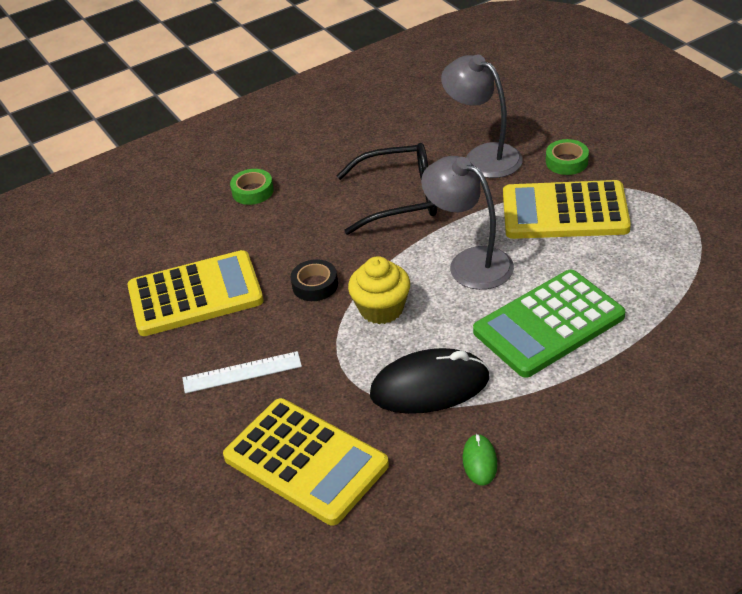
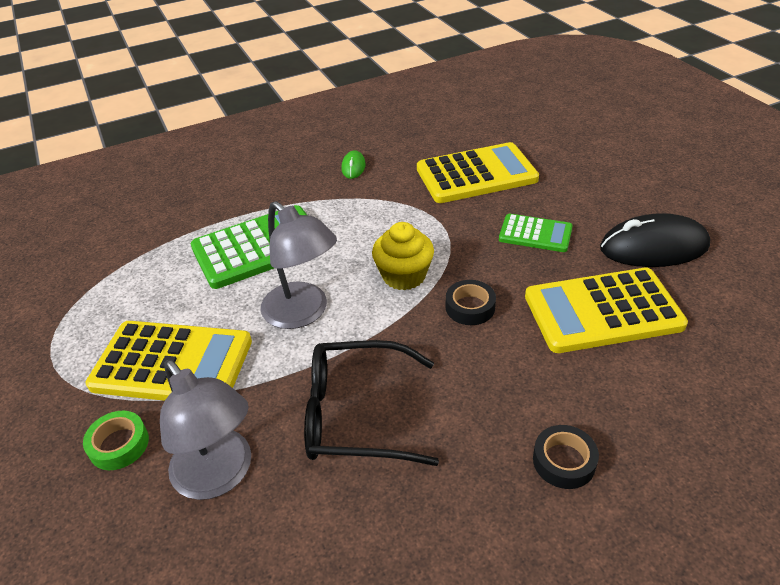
camera: 175 degrees left, 0 degrees up
(242, 372) = (535, 234): white ruler -> green calculator
(252, 191) = (564, 461): green tape -> black tape
(305, 461) = (476, 174): yellow calculator -> yellow calculator turned 120 degrees clockwise
(429, 386) = (375, 211): black mouse -> black mouse (653, 247)

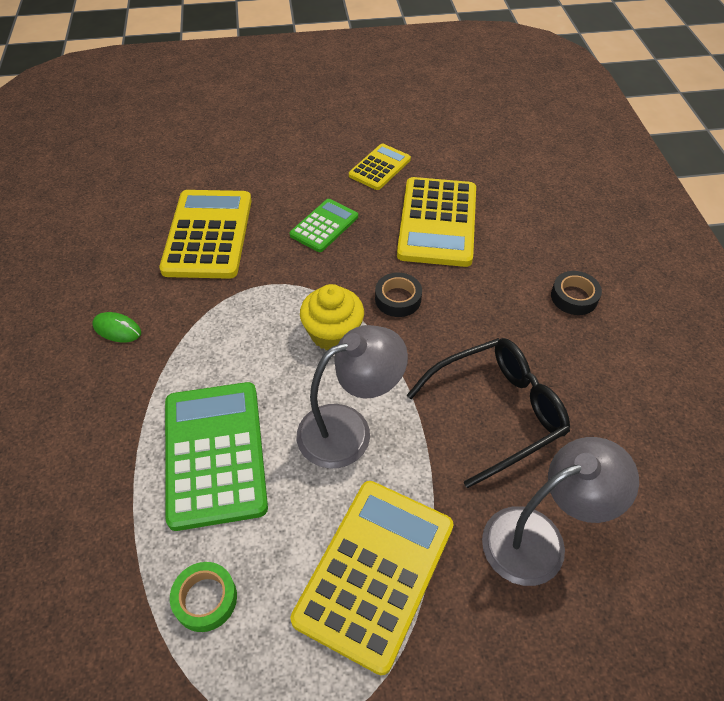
camera: 75 degrees left, 10 degrees up
(119, 444) = (477, 638): green tape -> green tape (205, 599)
(357, 414) = (496, 412): black glasses -> black glasses turned 135 degrees counterclockwise
(653, 247) = (380, 167): black mouse -> yellow calculator

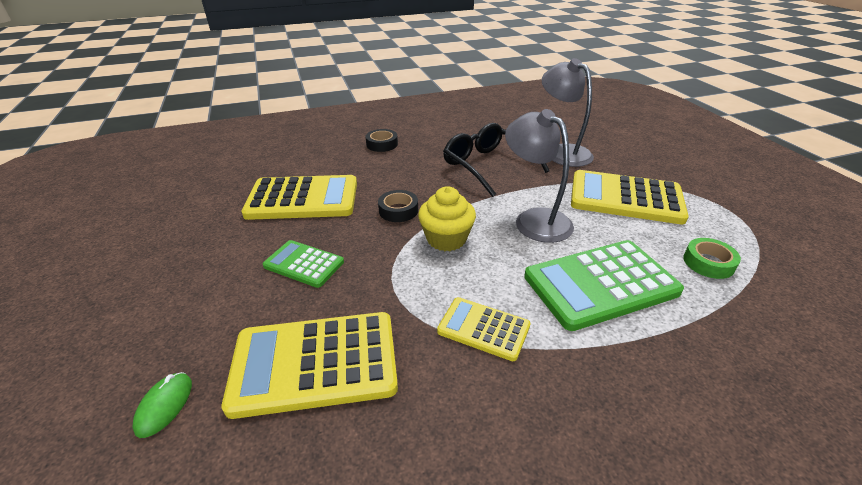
camera: 100 degrees left, 15 degrees down
(117, 329) = (499, 415): green mouse -> green mouse (164, 406)
(380, 167) = (212, 238): yellow calculator -> yellow calculator (483, 328)

